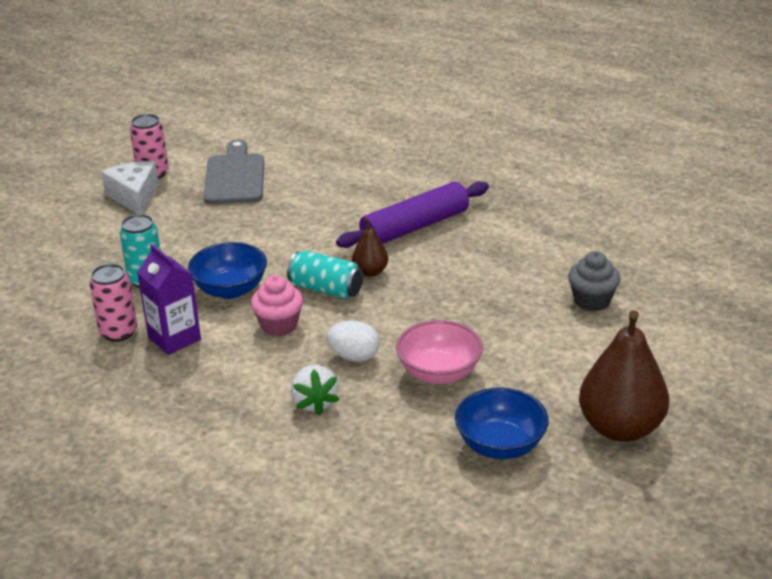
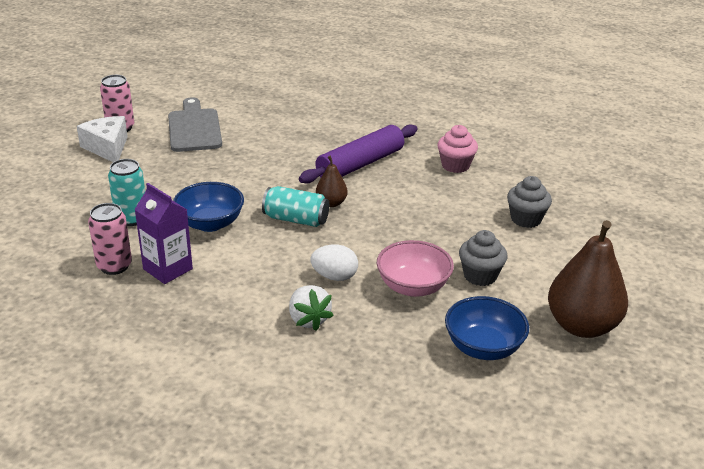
camera: 10 degrees left, 0 degrees up
(279, 325) = (261, 252): pink cupcake -> pink cupcake (455, 165)
(519, 364) = (480, 276): none -> grey cupcake

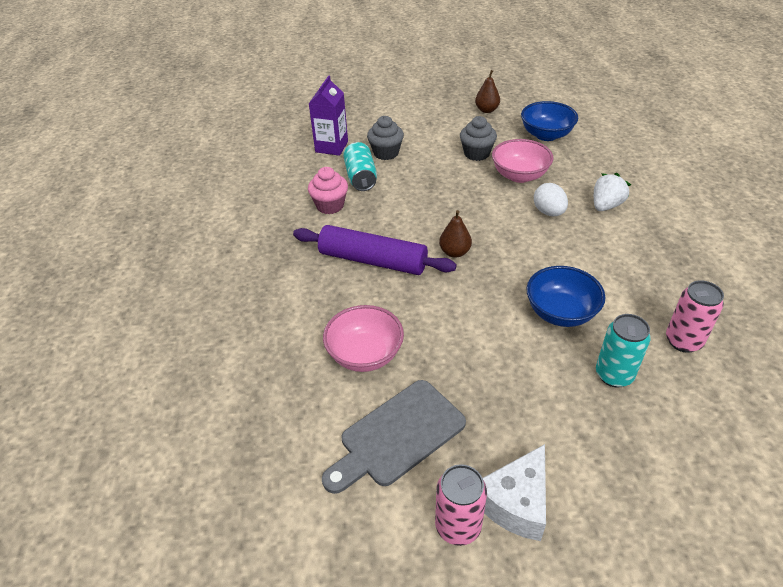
camera: 115 degrees left, 10 degrees up
(168, 269) = (645, 304): purple carton -> purple carton (331, 147)
(267, 135) = (365, 354): none -> pink bowl
(296, 219) = (499, 262): turquoise can -> turquoise can (360, 177)
(581, 326) = (486, 110): brown pear -> brown pear, size x0.49

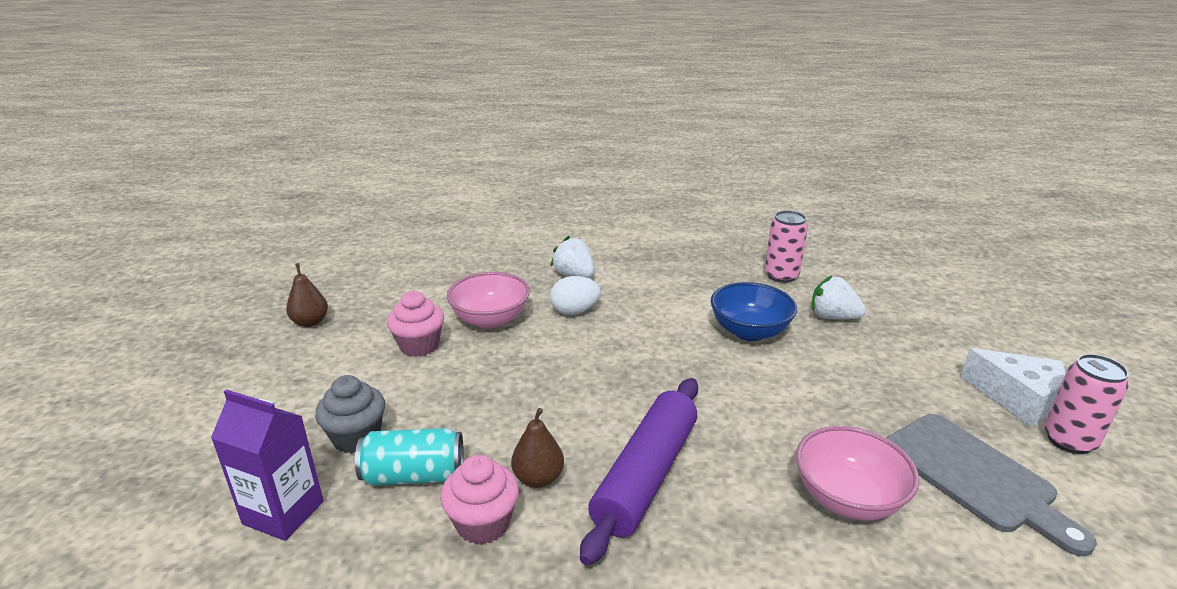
camera: 85 degrees left, 15 degrees down
(454, 252) = (638, 392): brown pear -> brown pear (538, 478)
(476, 154) = (419, 346): grey cupcake -> pink cupcake
(546, 135) = (411, 287): blue bowl -> none
(614, 375) = (832, 317): turquoise can -> white strawberry

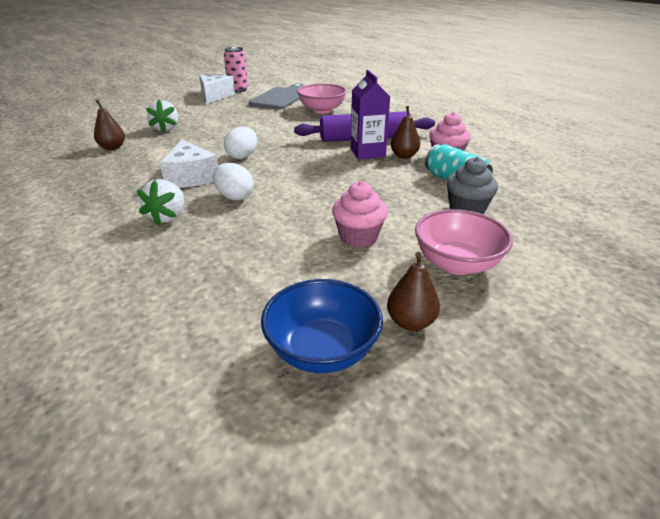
camera: 125 degrees left, 5 degrees up
(283, 513) = (535, 201): purple carton -> purple carton (367, 153)
(490, 319) = (285, 224): pink bowl -> pink bowl (457, 263)
(648, 300) = (191, 177): none -> white cheese
(677, 343) = (242, 156): none -> white egg
(749, 331) = (206, 143): blue bowl -> blue bowl (322, 350)
(781, 276) = (112, 148): pink can -> brown pear

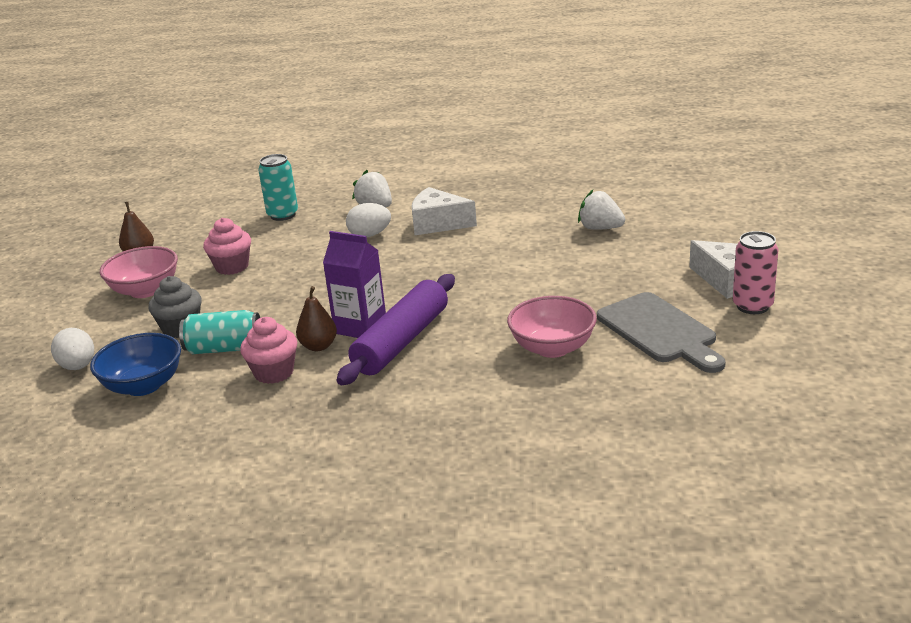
camera: 130 degrees right, 5 degrees down
(112, 148) = (568, 197): brown pear -> none
(222, 265) = (283, 215): none -> turquoise can
(242, 156) = (453, 255): white egg -> white egg (78, 366)
(322, 350) = (169, 226): blue bowl -> blue bowl (143, 386)

